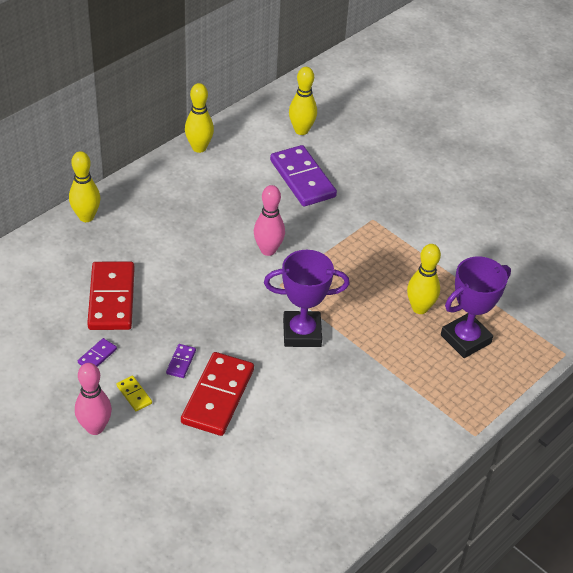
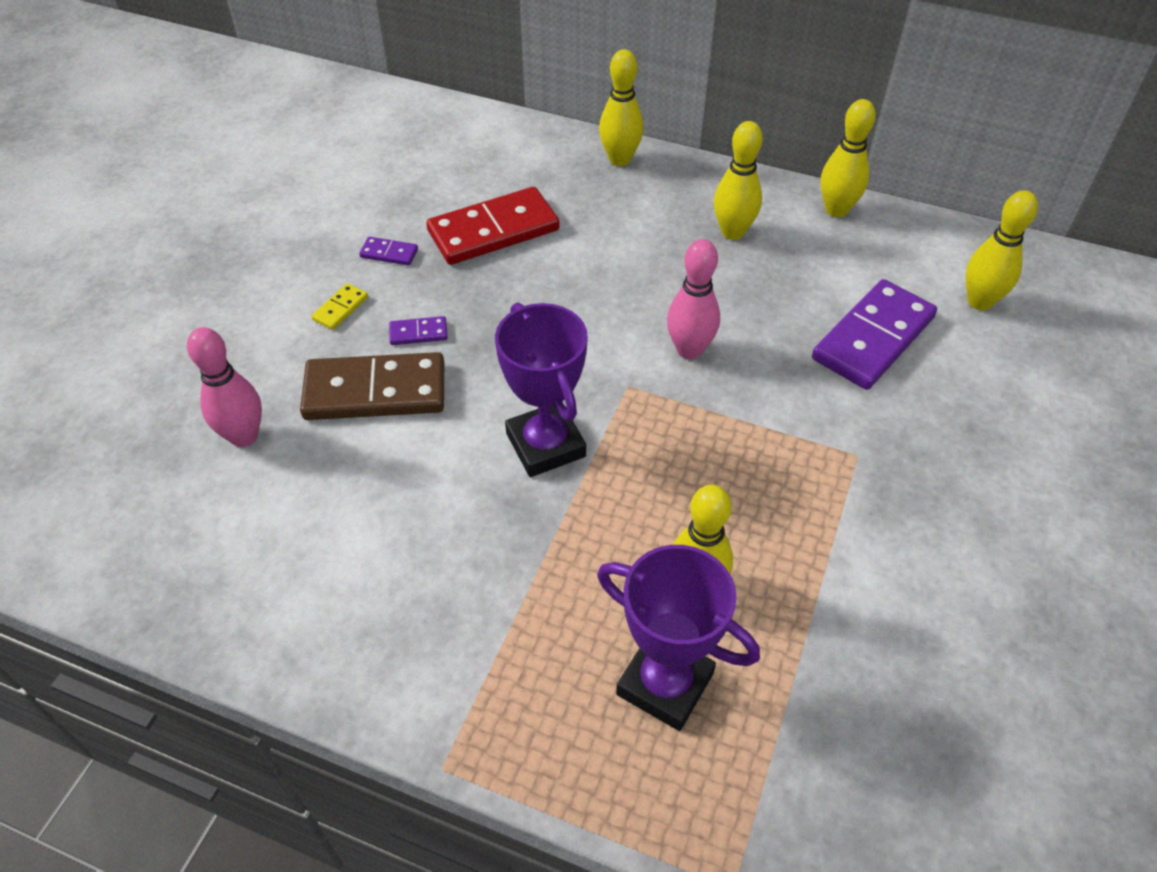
camera: 70 degrees right, 5 degrees up
(95, 427) = (271, 293): pink bowling pin -> pink bowling pin (244, 436)
(188, 195) = (732, 232): none -> yellow bowling pin
(218, 396) = (375, 391): red domino -> brown domino

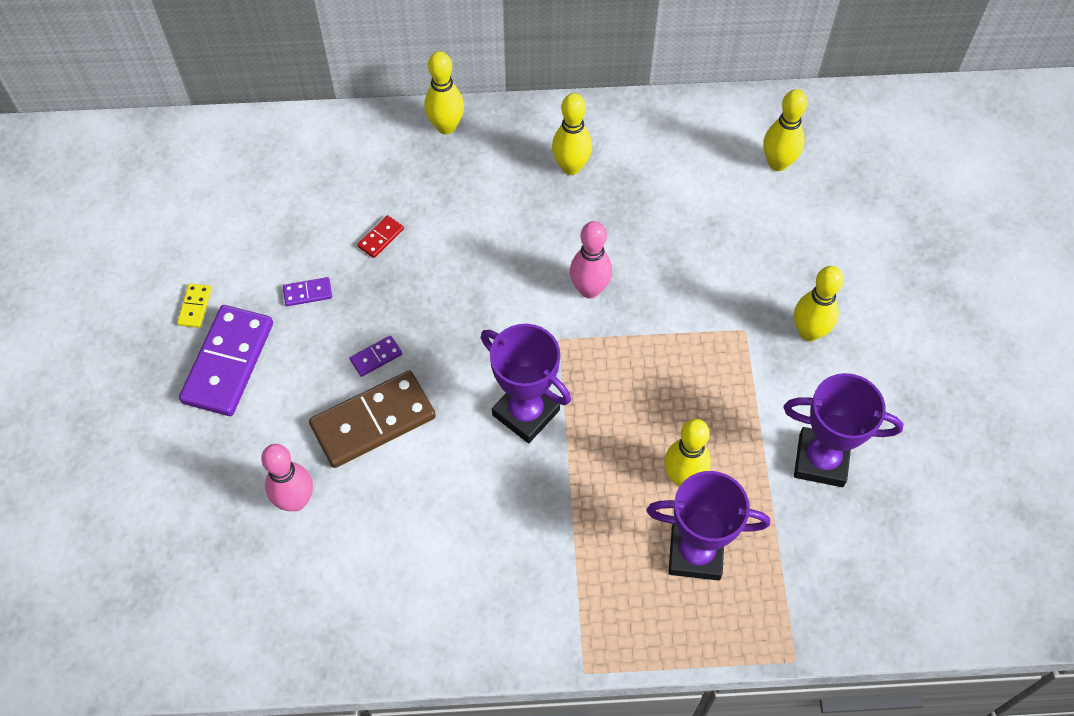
camera: 25 degrees left, 10 degrees up
(340, 308) = (300, 360): yellow domino -> yellow domino (195, 307)
(493, 230) = (380, 238): red domino -> red domino, size x0.43
(836, 210) = (640, 115): yellow bowling pin -> yellow bowling pin (809, 332)
(873, 338) = (716, 226): purple domino -> purple domino (228, 363)
(890, 640) = (821, 460): none -> purple trophy

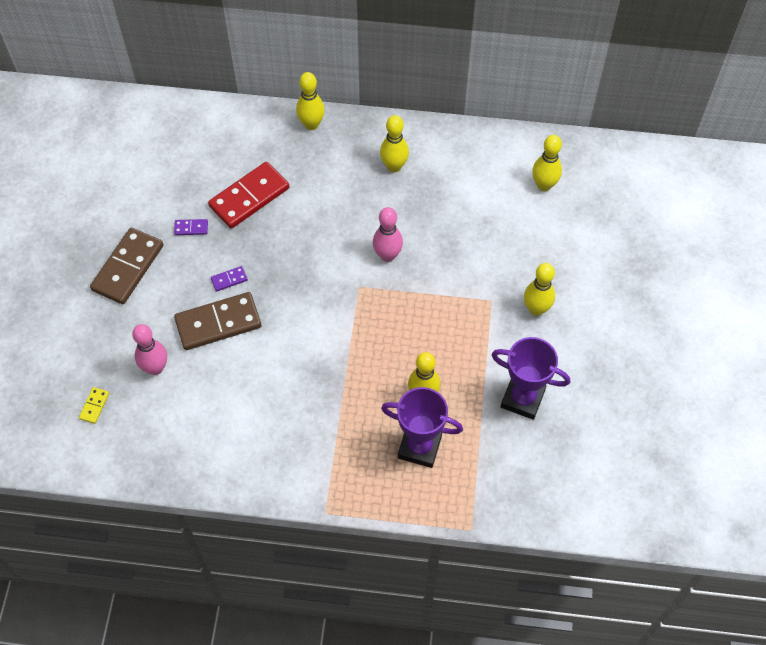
camera: 10 degrees right, 0 degrees up
(195, 307) = (112, 226): yellow domino -> yellow domino (94, 406)
(228, 363) = (128, 268): purple domino -> brown domino
(380, 238) = (249, 197): red domino -> red domino, size x2.32
(526, 413) = (324, 334): purple trophy -> none

